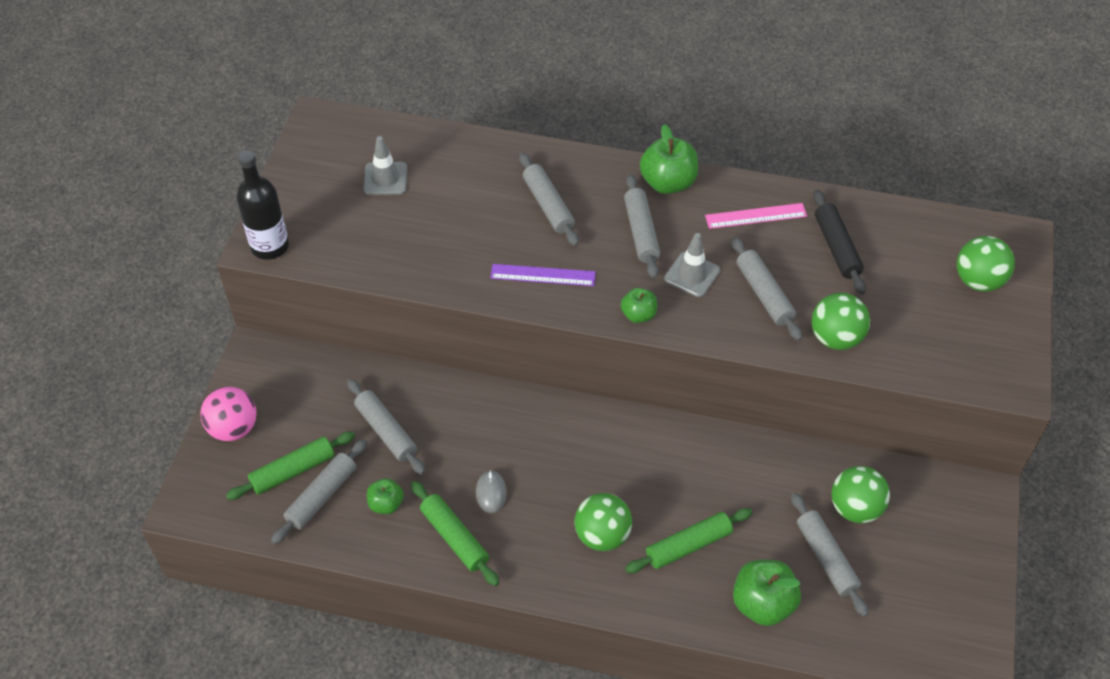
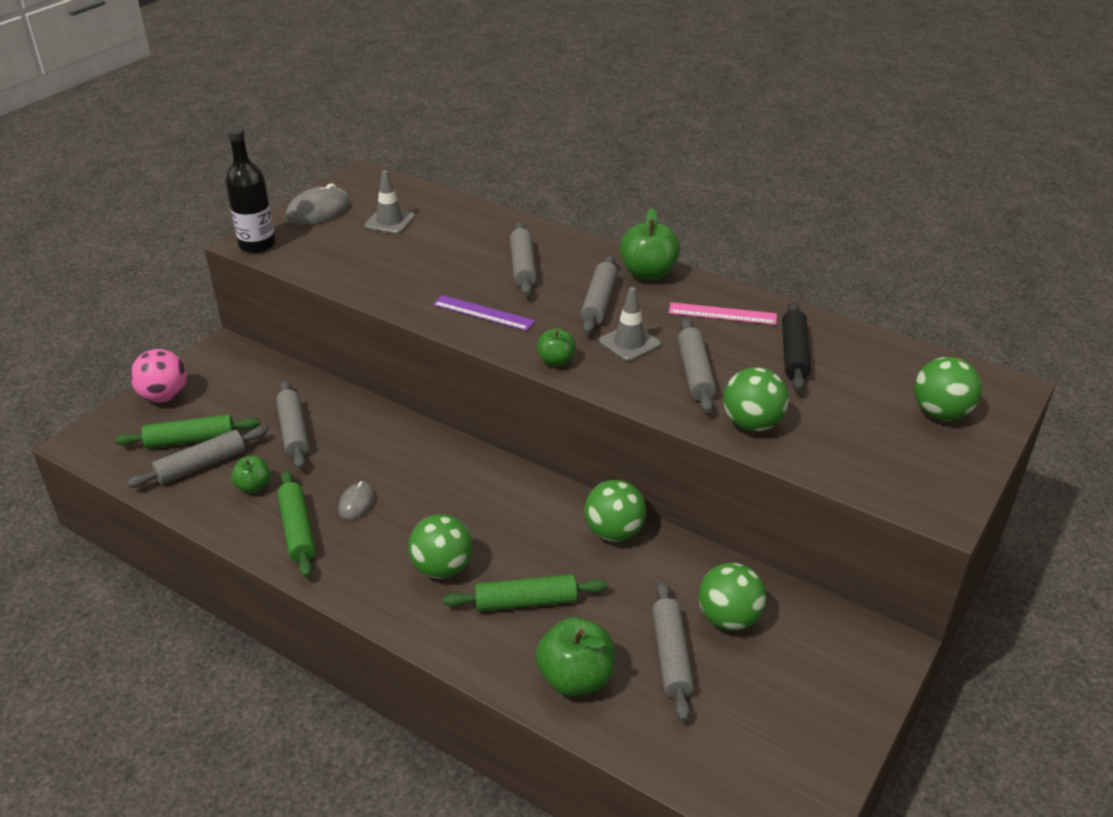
camera: 20 degrees right, 15 degrees down
(304, 184) = (318, 212): none -> grey mouse
(727, 452) = (614, 532): none -> green ball

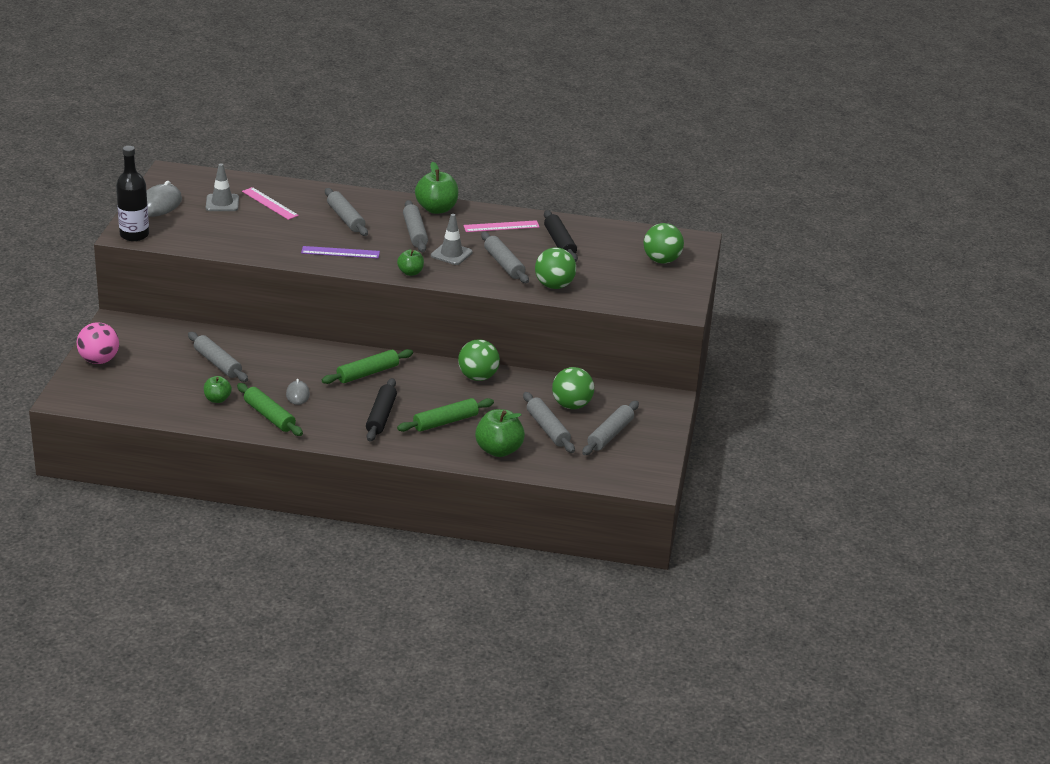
camera: 25 degrees left, 5 degrees down
(190, 440) = (146, 382): green rolling pin -> green rolling pin (368, 373)
(201, 465) = (168, 395): grey rolling pin -> grey rolling pin (610, 434)
(442, 568) = (381, 416): green ball -> black rolling pin
(445, 231) = (270, 203): none -> pink ruler

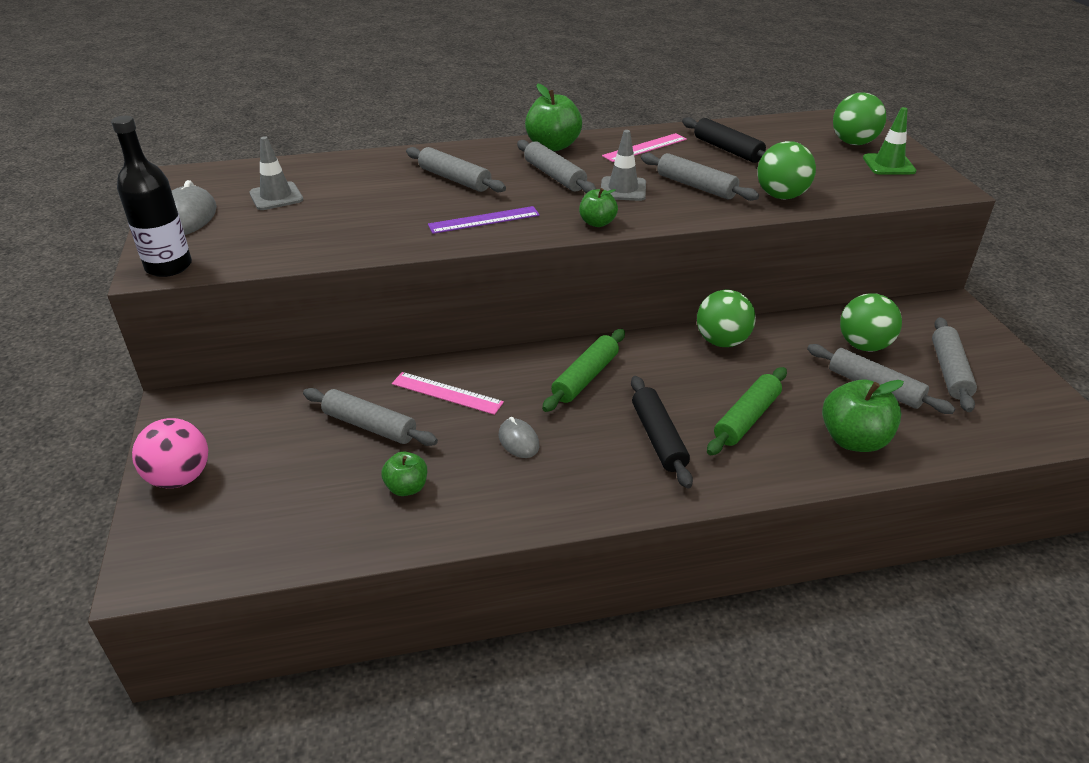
camera: 20 degrees left, 5 degrees up
(269, 416) = (504, 491): green rolling pin -> none
(270, 203) = (342, 183): pink ruler -> pink ruler (447, 393)
(663, 283) = (888, 165): none -> green traffic cone

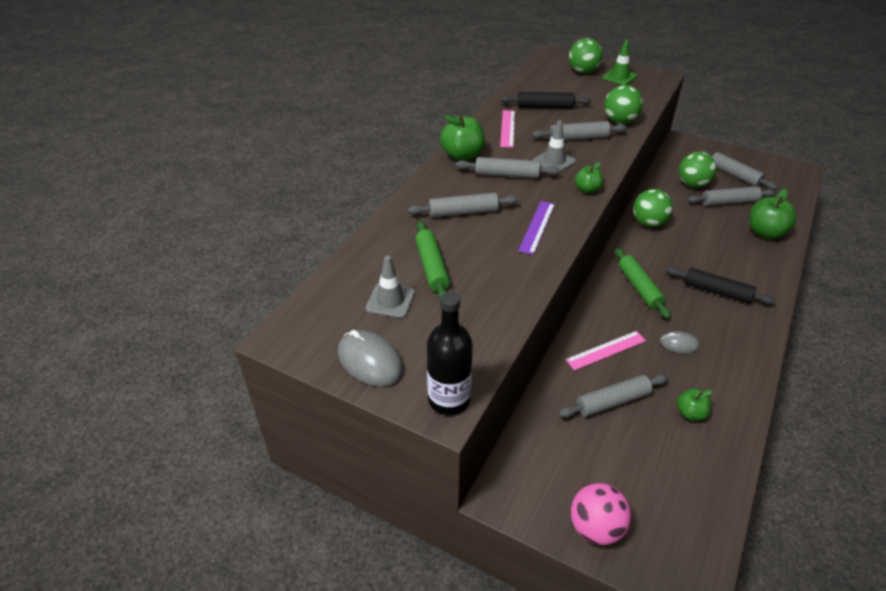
camera: 50 degrees left, 5 degrees up
(747, 418) = (723, 254): green rolling pin -> green rolling pin (432, 267)

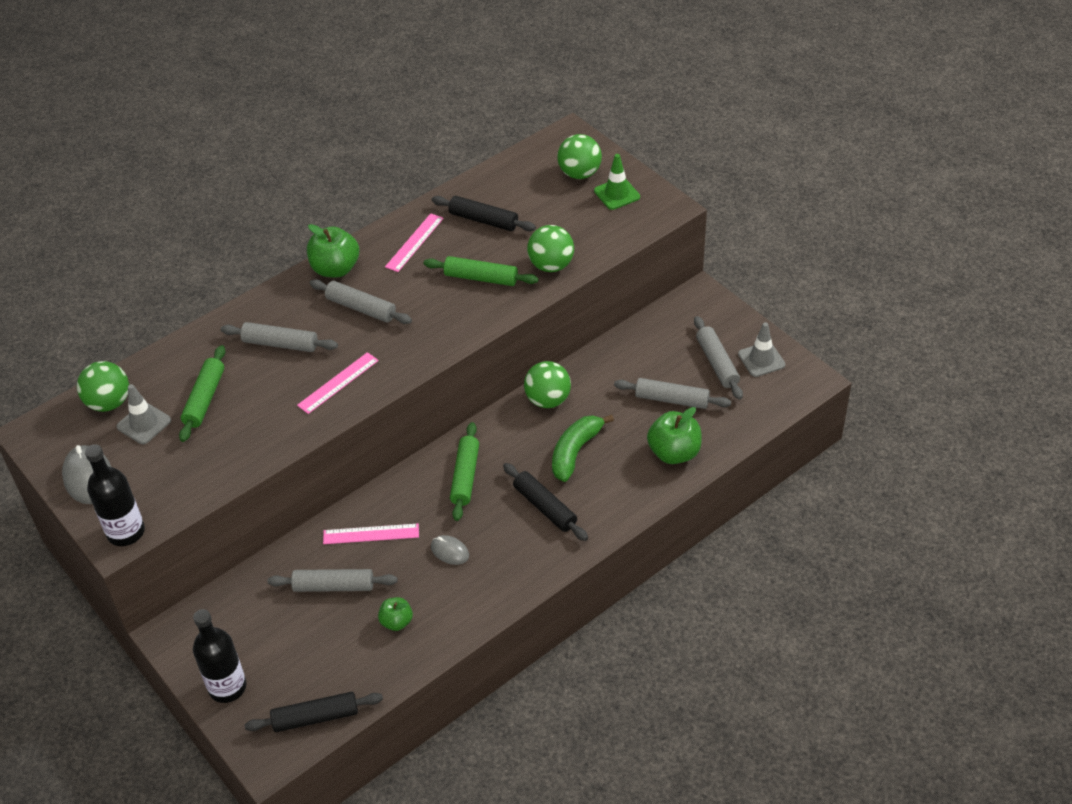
camera: 25 degrees right, 5 degrees up
(537, 227) = (338, 383): purple ruler -> pink ruler
(554, 161) = (426, 304): grey traffic cone -> grey traffic cone (761, 359)
(578, 138) = (481, 278): grey rolling pin -> green rolling pin
(587, 189) = (428, 351): green apple -> none
(595, 527) = (227, 687): pink ball -> black bottle
(692, 184) = (651, 362): green ball -> green ball (109, 403)
(700, 249) = (575, 452): none -> green banana
(700, 525) = (315, 717): none -> black rolling pin

